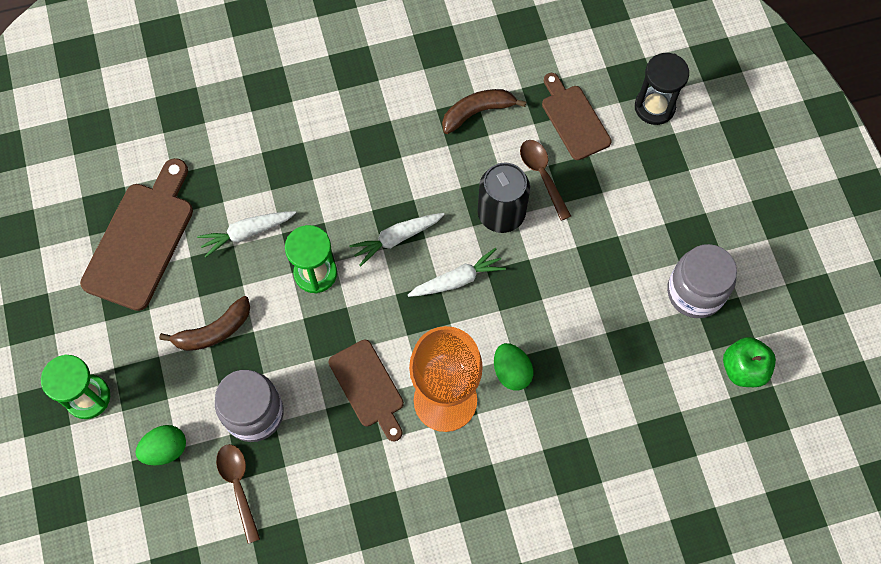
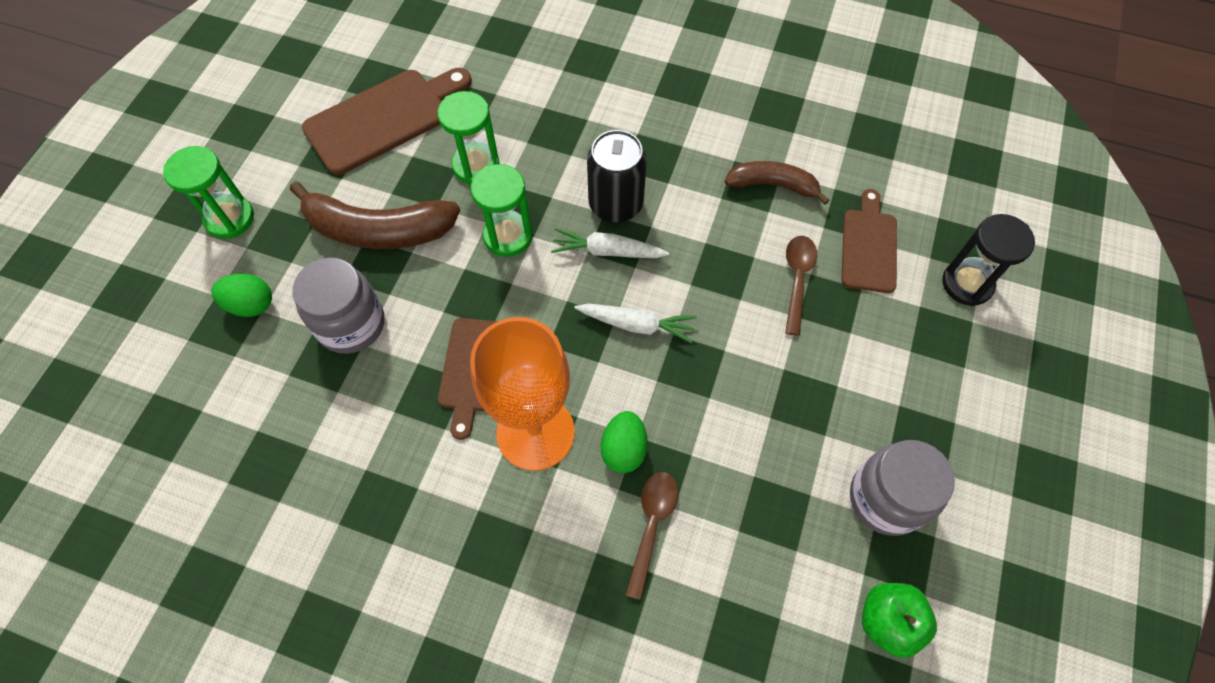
camera: 35 degrees right, 5 degrees down
(213, 331) = (378, 230): brown banana -> brown banana, size x1.63
(238, 486) = (282, 381): brown spoon -> brown spoon (651, 525)
(247, 233) = (476, 165): white carrot -> green hourglass
(501, 213) = (728, 290): black can -> black can (616, 204)

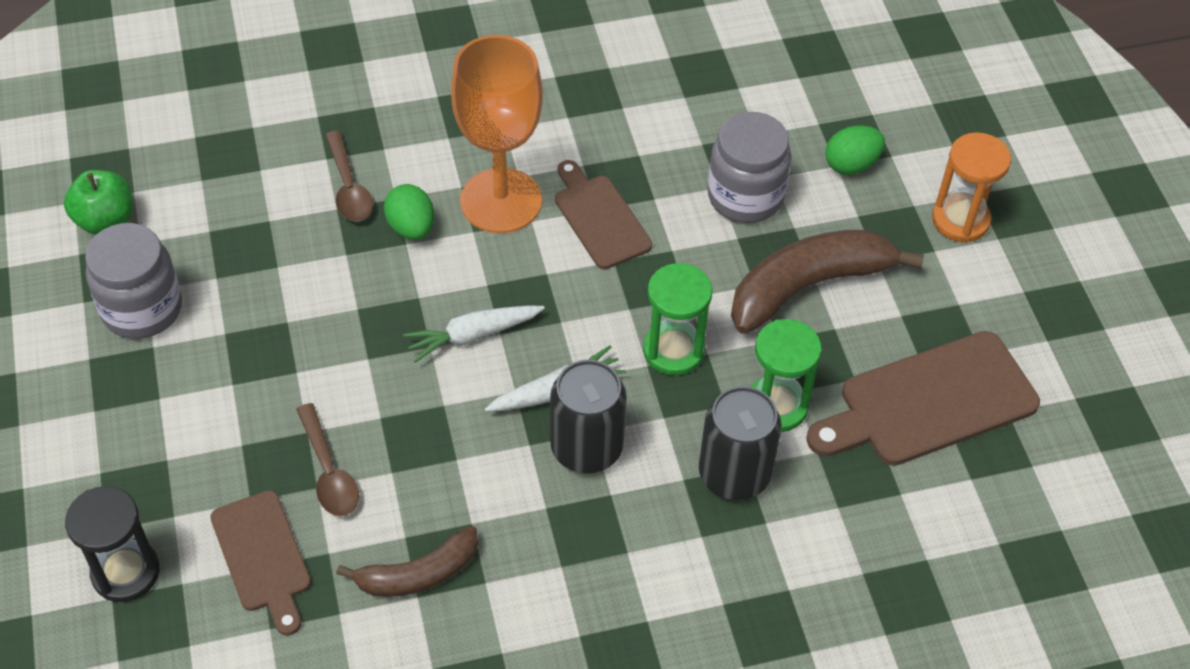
camera: 145 degrees right, 10 degrees down
(230, 218) = (960, 220): green hourglass -> orange hourglass
(383, 119) = (930, 402): brown cutting board -> brown cutting board turned 45 degrees clockwise
(538, 141) = (734, 474): none -> black can

